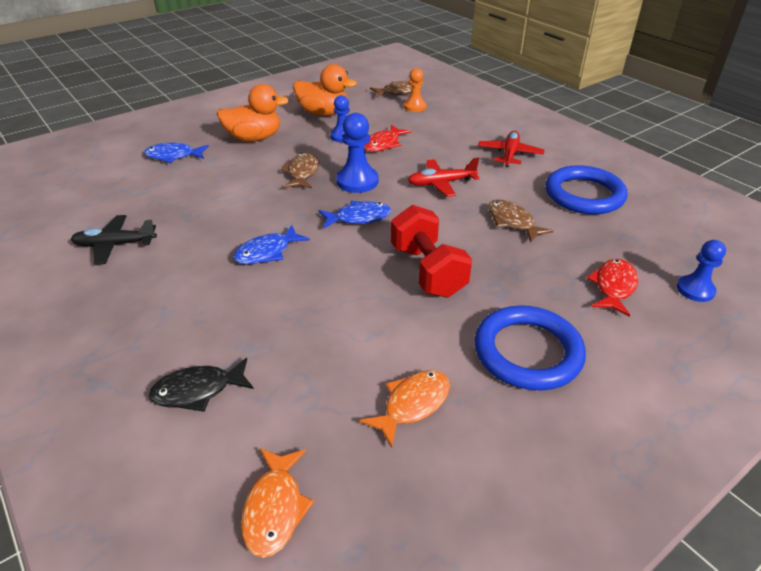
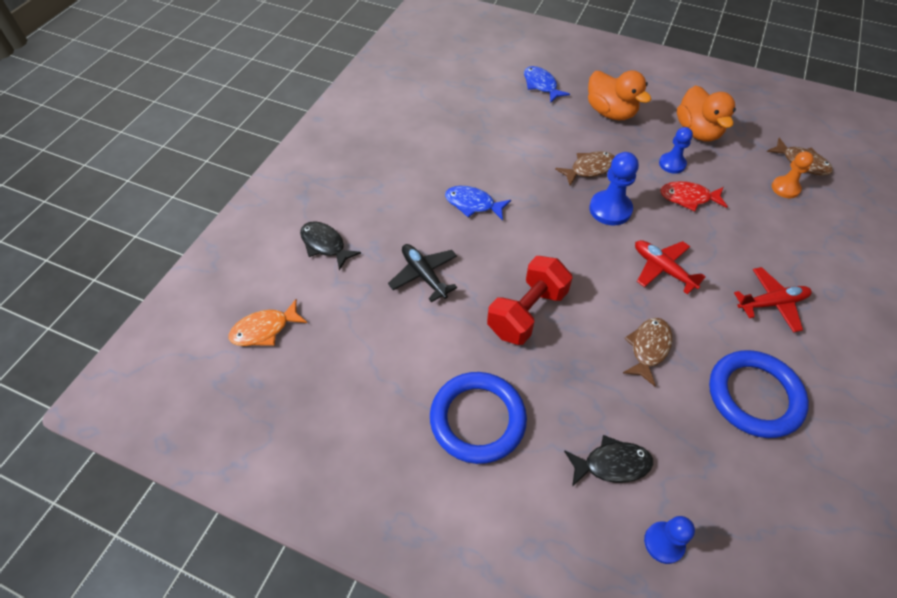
camera: 60 degrees right, 15 degrees up
(115, 245) = (419, 124): black plane -> black plane (424, 275)
(358, 218) = (559, 236): blue fish -> none
(412, 405) = (379, 364): orange fish -> none
(613, 287) = (612, 464): red fish -> black fish

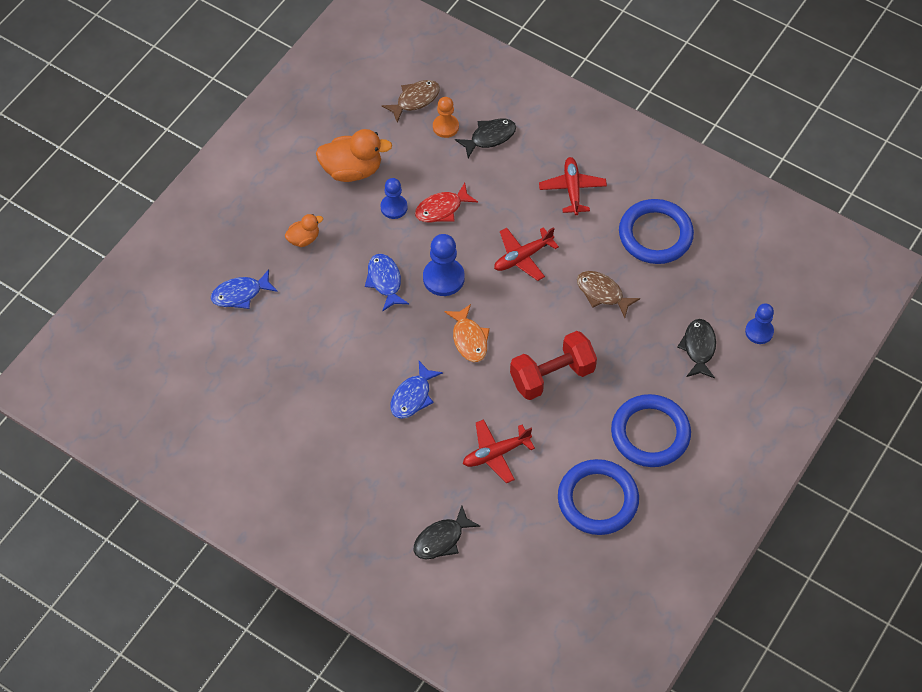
camera: 80 degrees left, 5 degrees up
(264, 329) = (536, 597): orange fish -> orange fish (469, 339)
(383, 373) = (597, 499): none -> blue ring
(424, 275) = (496, 454): black plane -> red plane
(526, 312) = (552, 376): red dumbbell -> red dumbbell turned 75 degrees counterclockwise
(589, 169) = (385, 281): brown fish -> blue fish
(610, 112) = (304, 239): orange duck -> orange duck, size x0.54
(688, 198) = (442, 209): red fish -> red fish turned 45 degrees clockwise
(794, 223) = (489, 137): none -> black fish

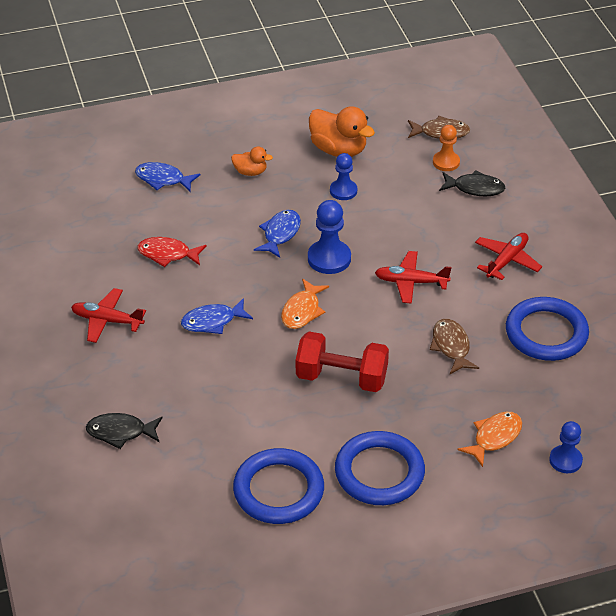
camera: 40 degrees right, 15 degrees down
(442, 209) = (381, 213): red fish -> red fish (167, 254)
(496, 454) = (232, 402): red plane -> red plane (107, 320)
(698, 348) = (494, 437): black fish -> orange fish

